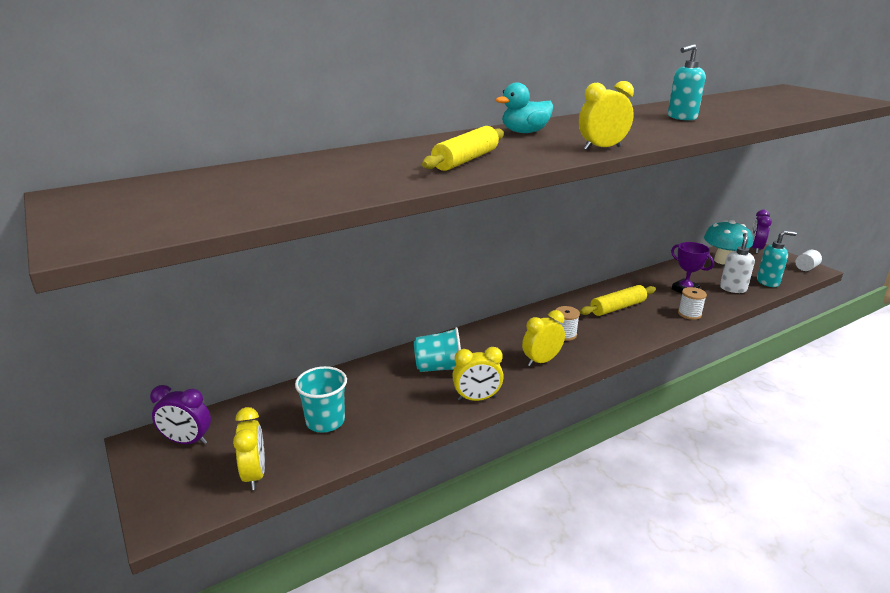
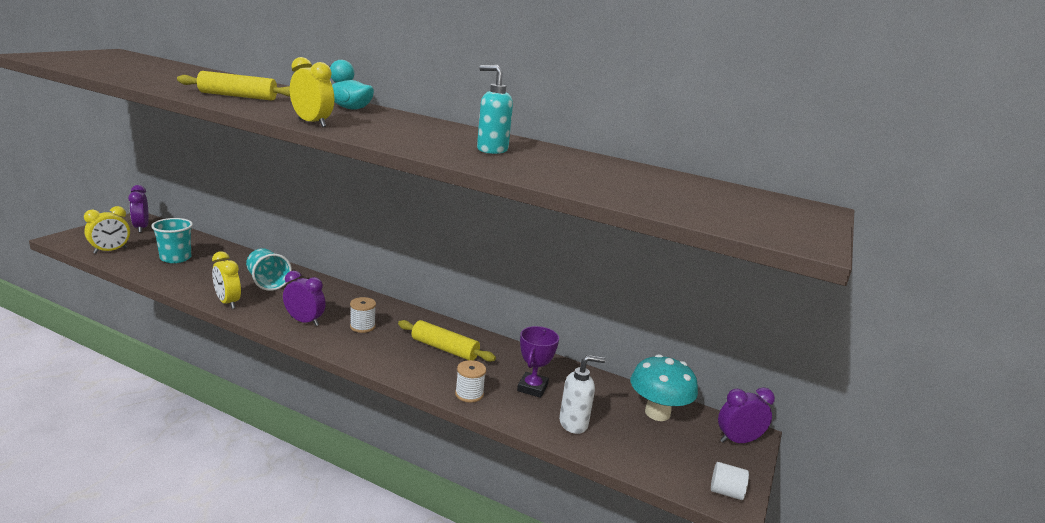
camera: 55 degrees right, 5 degrees down
(541, 361) = (304, 321): yellow clock -> purple clock
(768, 282) = (628, 453): turquoise soap dispenser -> none

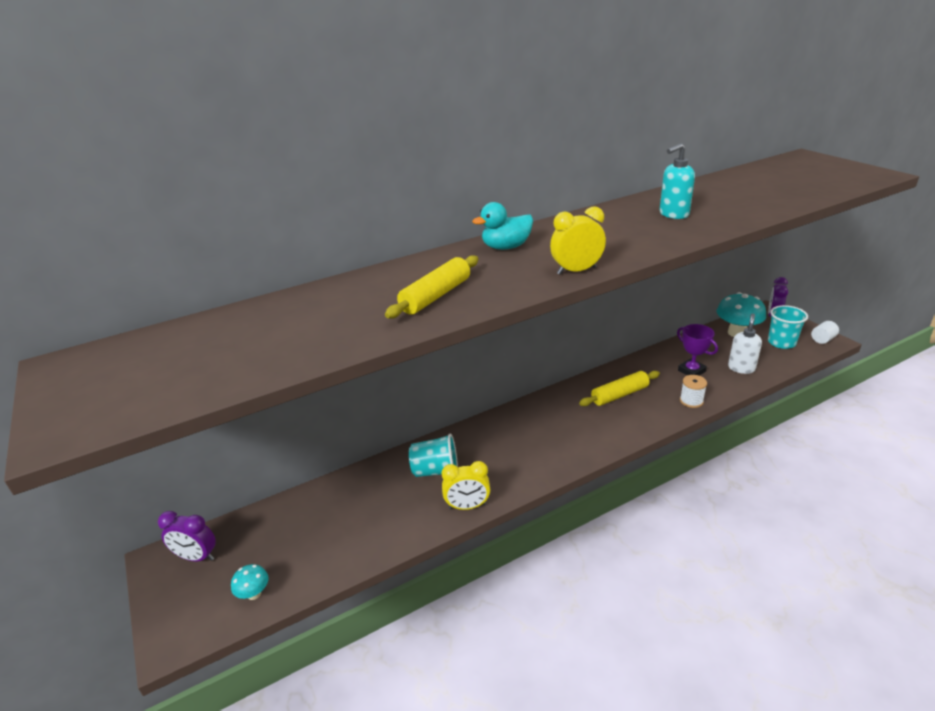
camera: 50 degrees left, 10 degrees up
(110, 251) = (254, 594): yellow clock -> turquoise mushroom
(175, 258) = (323, 534): turquoise cup -> turquoise cup (781, 342)
(304, 321) = (535, 461): purple clock -> none
(362, 326) = (562, 429): white spool -> none

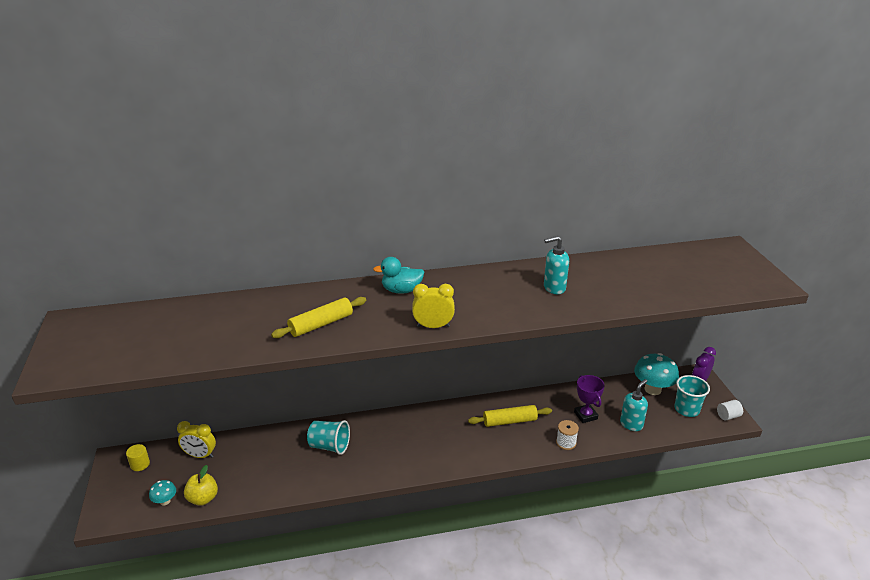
camera: 15 degrees right, 0 degrees up
(196, 557) = (140, 464): purple clock -> yellow cylinder
(305, 575) = (203, 498): none -> yellow apple
(467, 506) = (337, 481): yellow clock -> yellow clock (200, 455)
(741, 368) = (631, 424): white soap dispenser -> turquoise soap dispenser

